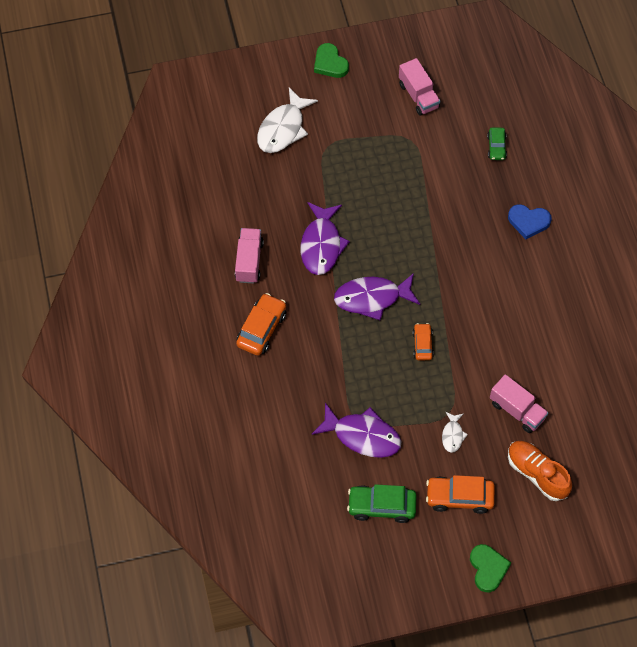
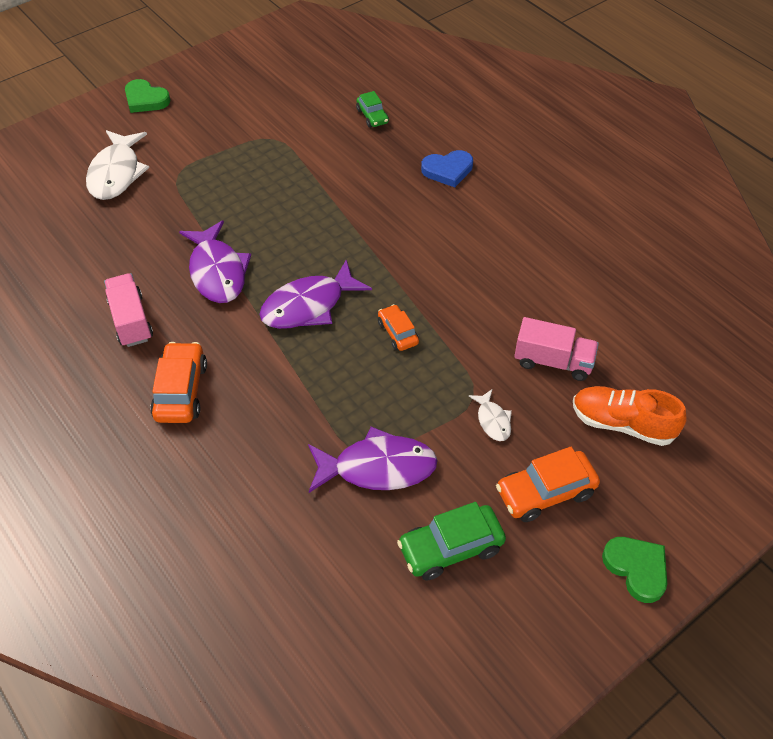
camera: 25 degrees left, 10 degrees down
(418, 96) = (261, 98): pink truck -> none

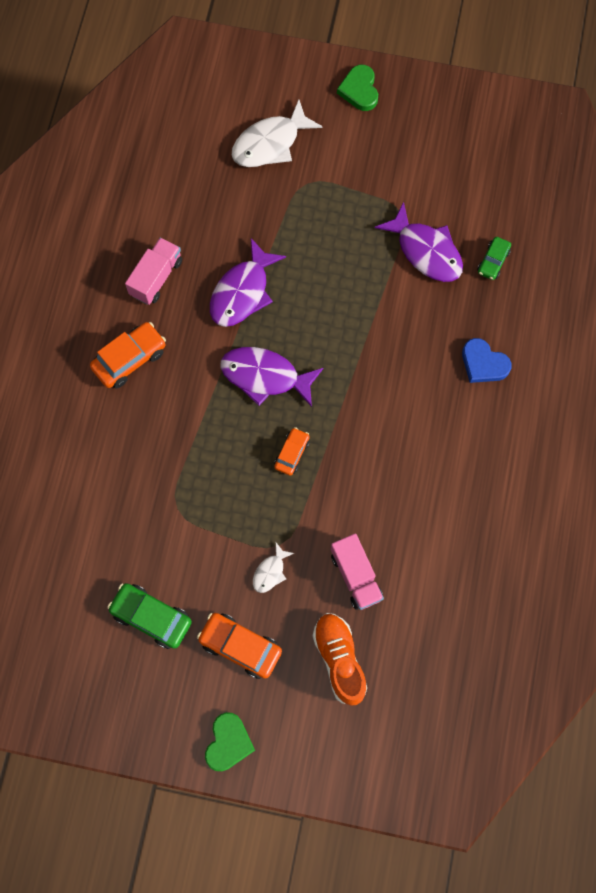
camera: 50 degrees right, 20 degrees up
(377, 467) = (173, 527): purple fish -> purple fish (426, 251)

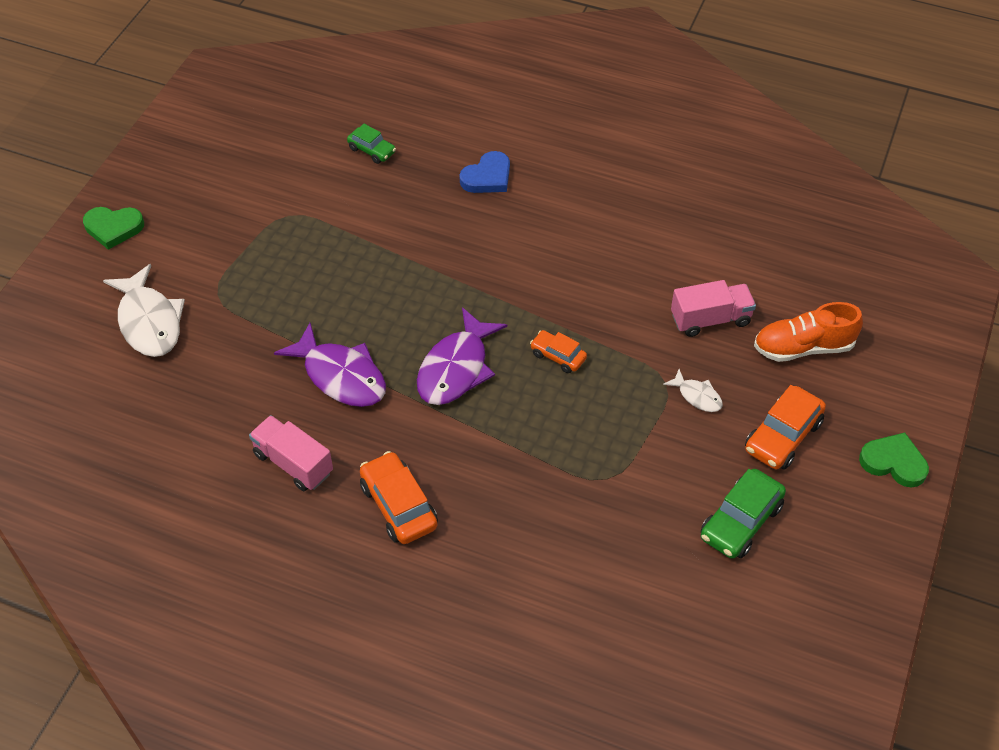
camera: 80 degrees left, 20 degrees down
(426, 251) = (341, 202): purple fish -> none

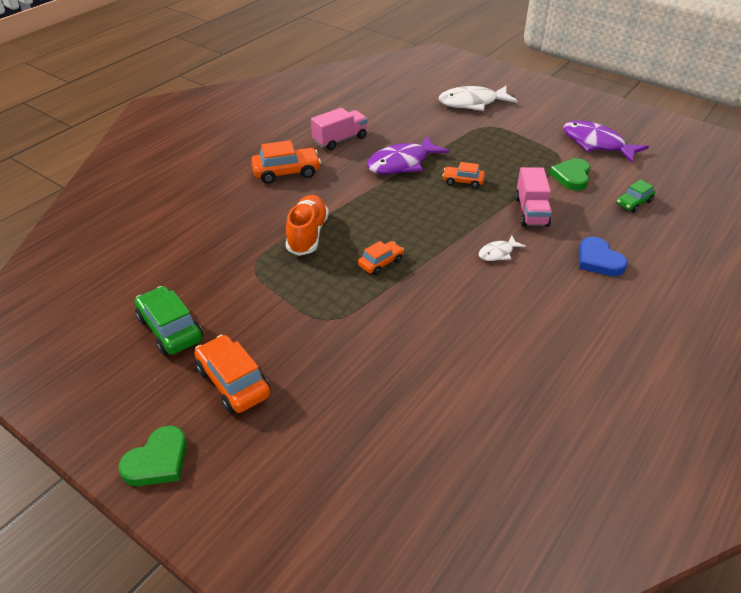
camera: 105 degrees right, 10 degrees down
(113, 228) = (556, 96): green heart -> green heart (571, 176)
(368, 305) = (463, 181): none -> orange car
(456, 368) = (389, 211): purple fish -> purple fish (596, 144)
(697, 396) = (304, 336): white fish -> white fish (498, 253)
(710, 319) = (387, 369): pink truck -> pink truck (531, 211)
(803, 347) = (326, 433): orange shoe -> orange shoe (307, 235)

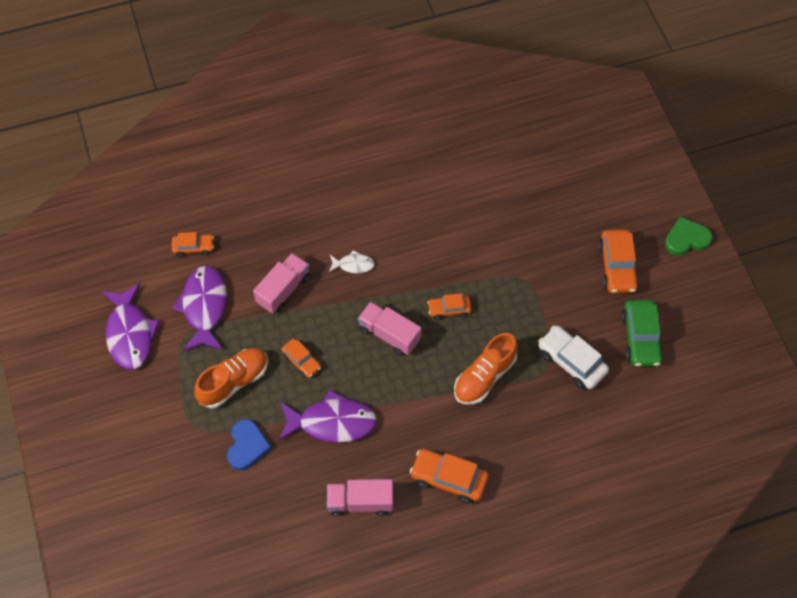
camera: 145 degrees left, 20 degrees up
(233, 279) = (571, 361): none -> white car
(414, 224) = (389, 334): none -> pink truck
(472, 103) = (169, 480): white fish -> none
(495, 153) = (234, 381): none -> orange shoe
(571, 176) = (204, 307): green heart -> purple fish
(598, 260) = (289, 214): blue heart -> blue heart (247, 446)
(633, 203) = (193, 247): green car -> orange car

